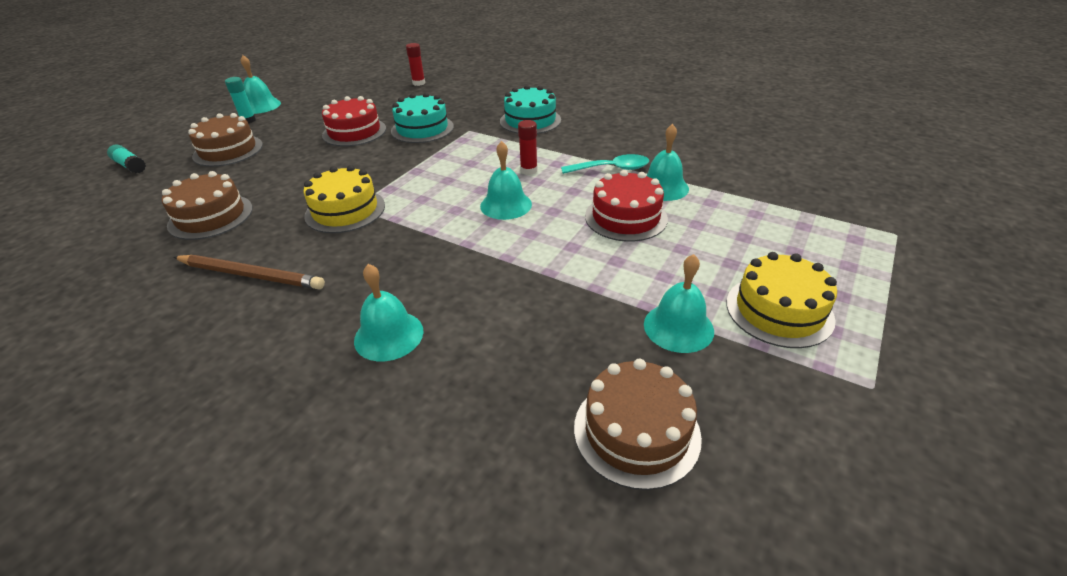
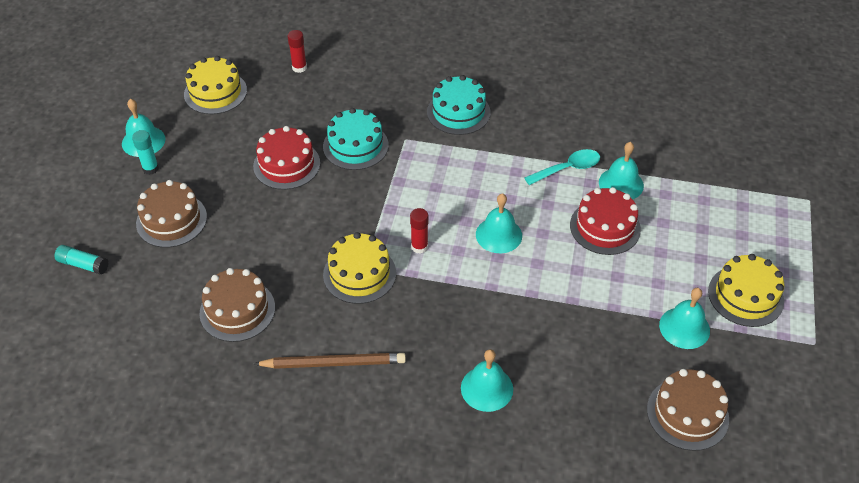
camera: 20 degrees left, 10 degrees up
(342, 88) = (215, 92): none -> yellow cake
(529, 170) = (495, 186): red glue stick -> red glue stick (419, 247)

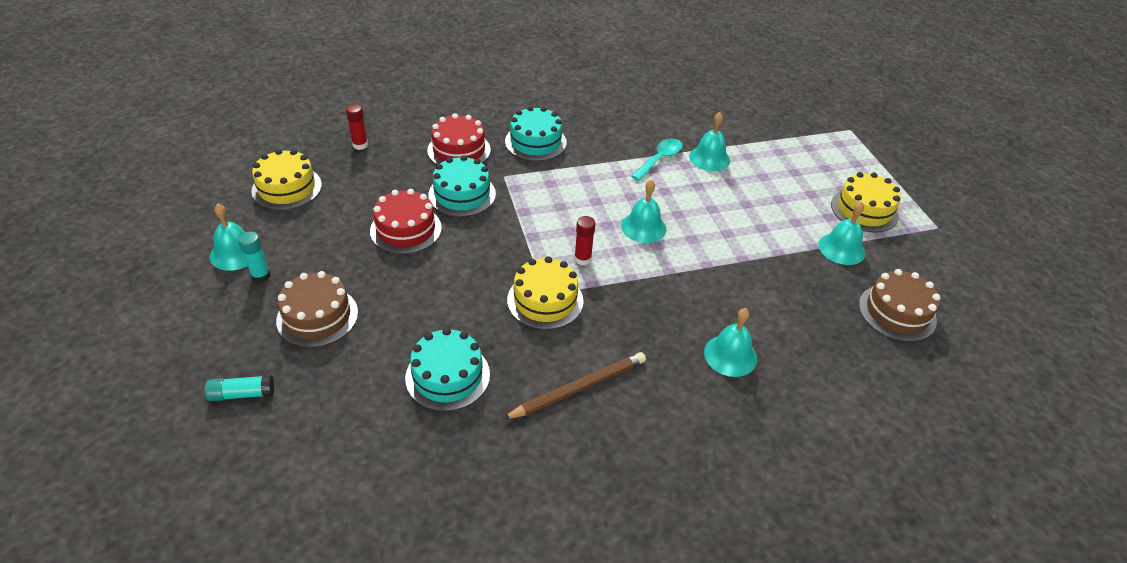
camera: 30 degrees left, 5 degrees down
(237, 310) = (447, 376): brown cake -> turquoise cake
(605, 227) = (723, 194): red cake -> red cake (459, 150)

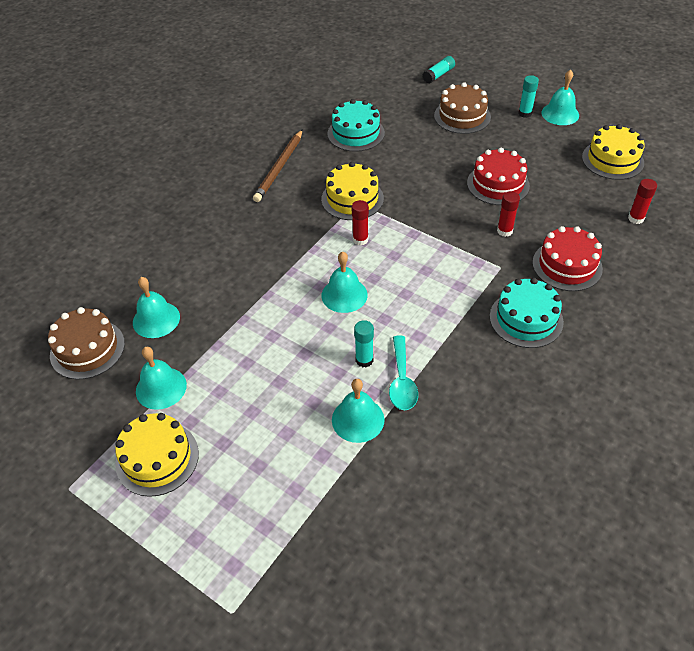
camera: 145 degrees right, 5 degrees up
(462, 194) = (504, 231): turquoise cake -> red glue stick
(673, 182) = (364, 360): none -> turquoise glue stick
(730, 355) = (201, 238): turquoise bell -> turquoise bell (156, 319)

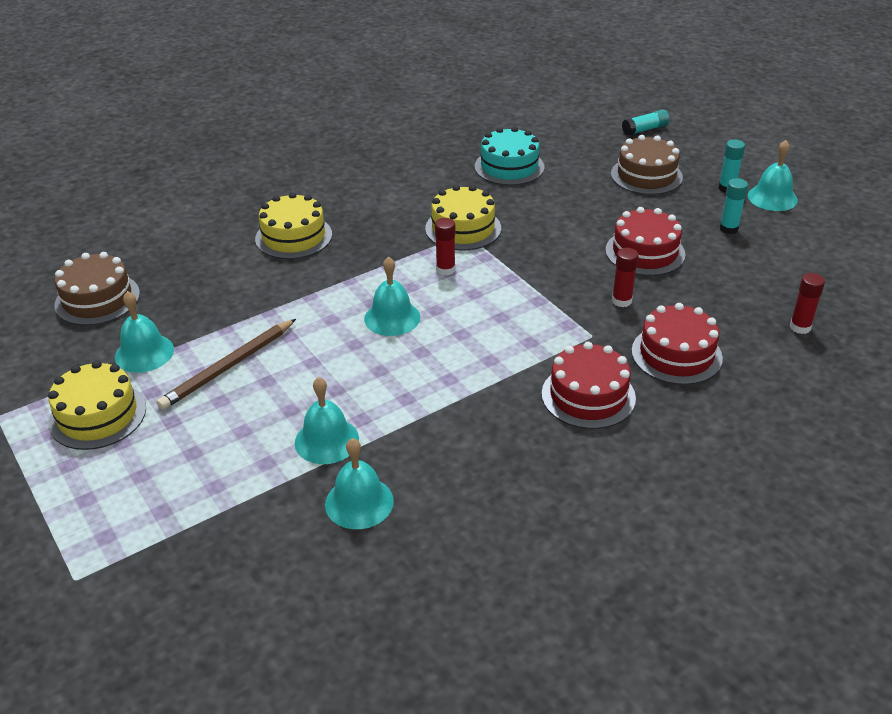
camera: 20 degrees right, 10 degrees down
(156, 319) = (181, 290): turquoise bell -> turquoise bell (359, 502)
(279, 168) = (402, 182): brown pencil -> brown pencil (228, 367)
(364, 360) = (372, 386): turquoise glue stick -> turquoise glue stick (728, 229)
(402, 381) = (400, 417): turquoise spoon -> none
(526, 319) = (588, 396): turquoise cake -> red cake
(612, 160) = (810, 259): yellow cake -> yellow cake (293, 237)

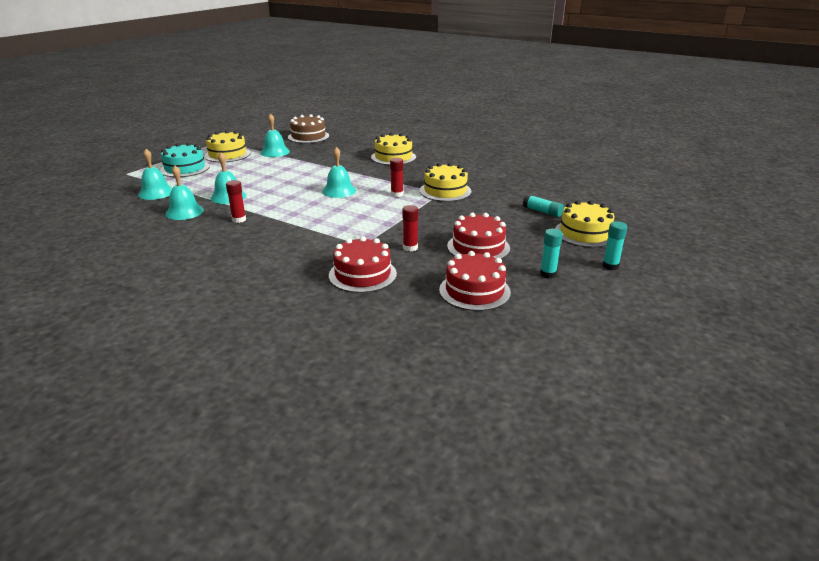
camera: 65 degrees right, 10 degrees down
(228, 367) = (274, 168): brown pencil -> none
(509, 167) = (533, 190): turquoise cake -> turquoise cake (185, 168)
(588, 396) = (299, 252): red cake -> red cake (474, 291)
(645, 129) = (654, 223): turquoise glue stick -> turquoise glue stick (542, 212)
(646, 175) = (585, 233): brown cake -> yellow cake
(772, 197) = (623, 287): turquoise bell -> turquoise bell (156, 192)
(800, 327) = (436, 320): red glue stick -> red glue stick (239, 220)

